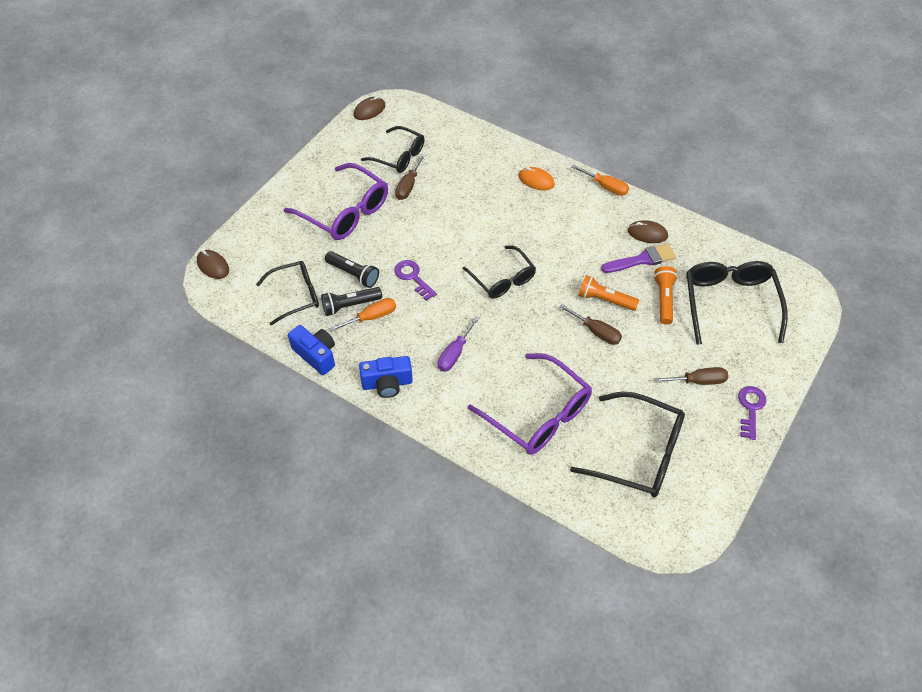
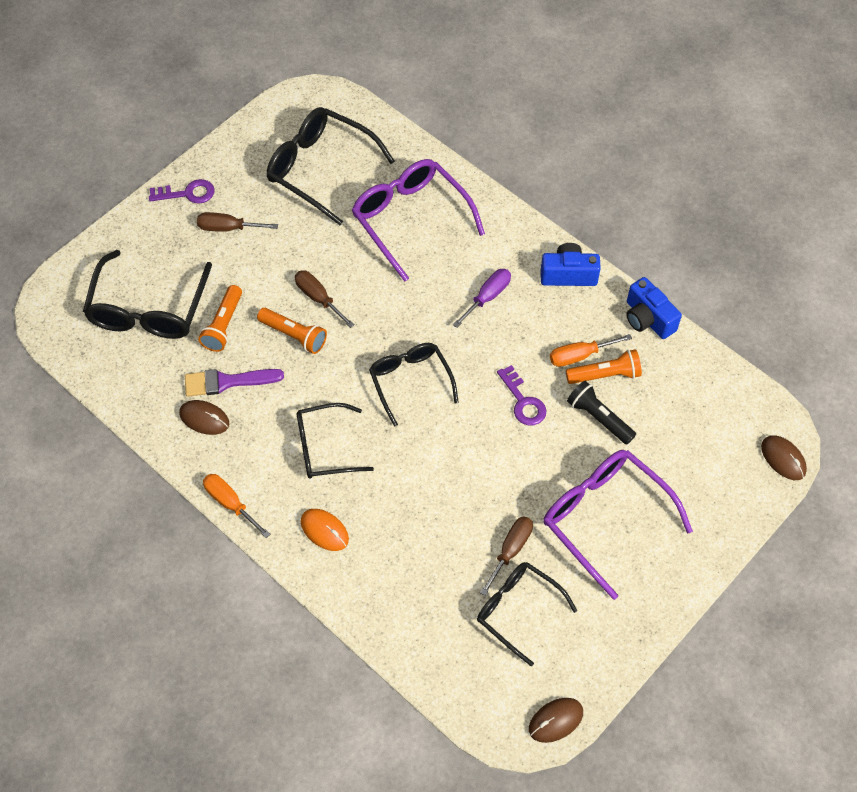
camera: 170 degrees left, 5 degrees up
(296, 295) = (672, 399): black glasses -> black glasses (325, 448)
(350, 305) = (605, 375): black flashlight -> orange flashlight
(750, 408) = (187, 193): purple key -> purple key turned 120 degrees counterclockwise

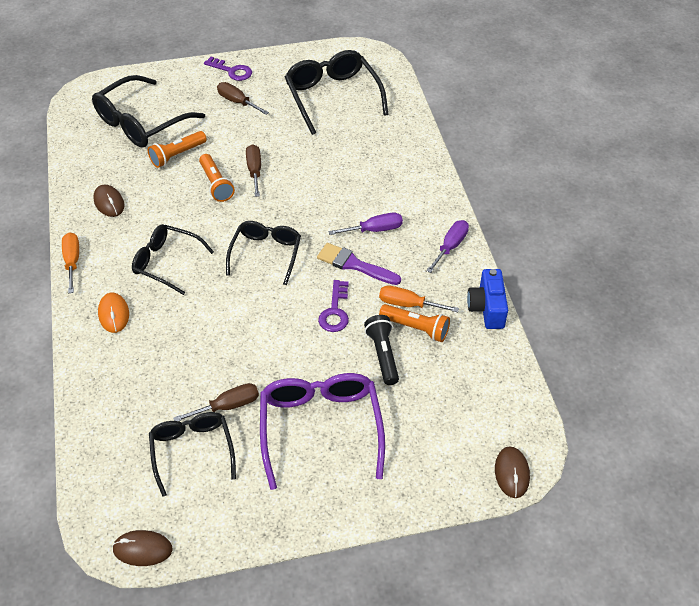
camera: 35 degrees right, 10 degrees down
(227, 382) = (145, 189): purple brush -> purple brush (354, 265)
(410, 219) = (365, 155): purple glasses -> none
(568, 275) = (450, 246): blue camera -> purple screwdriver

